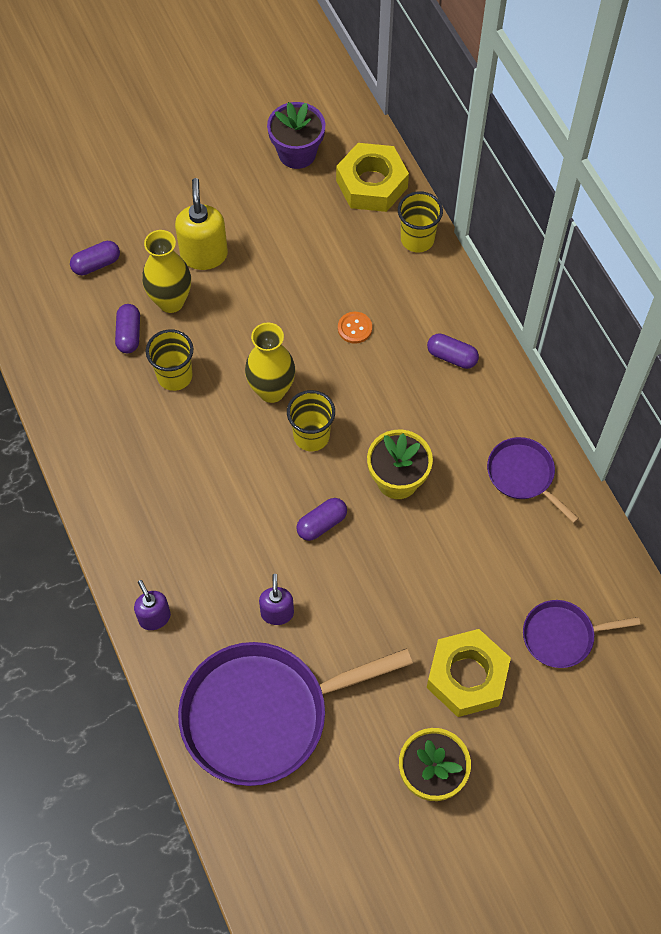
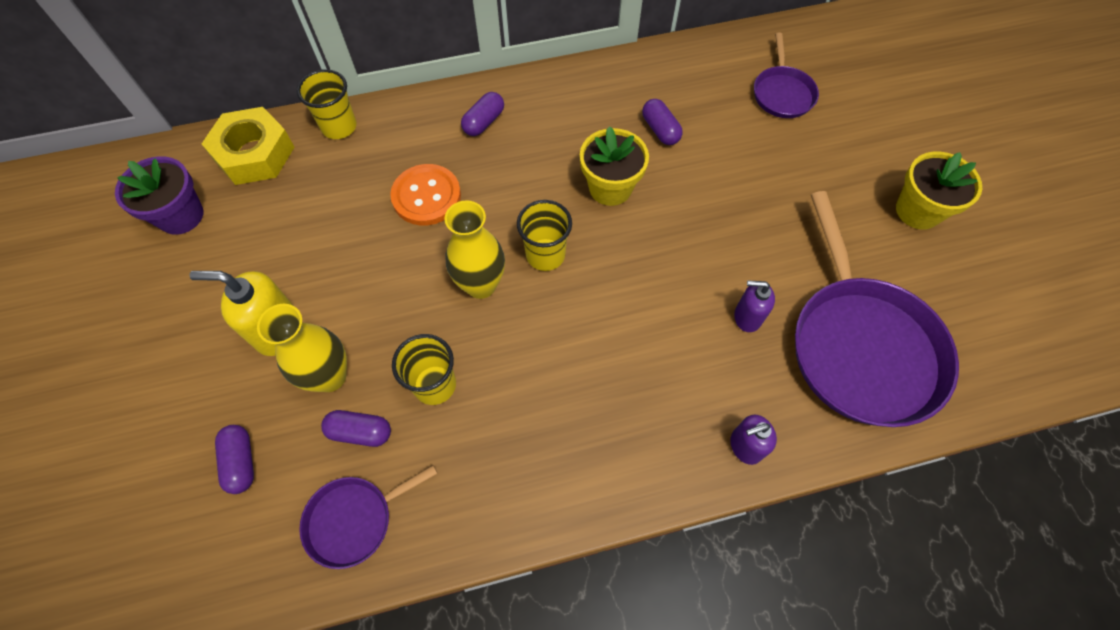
camera: 80 degrees left, 0 degrees up
(321, 524) = (649, 261): purple capsule -> purple capsule (660, 130)
(354, 328) = (426, 196): orange button -> orange button, size x1.84
(467, 676) = (820, 167): yellow nut -> none
(523, 475) = (622, 91): purple pan -> purple pan (354, 520)

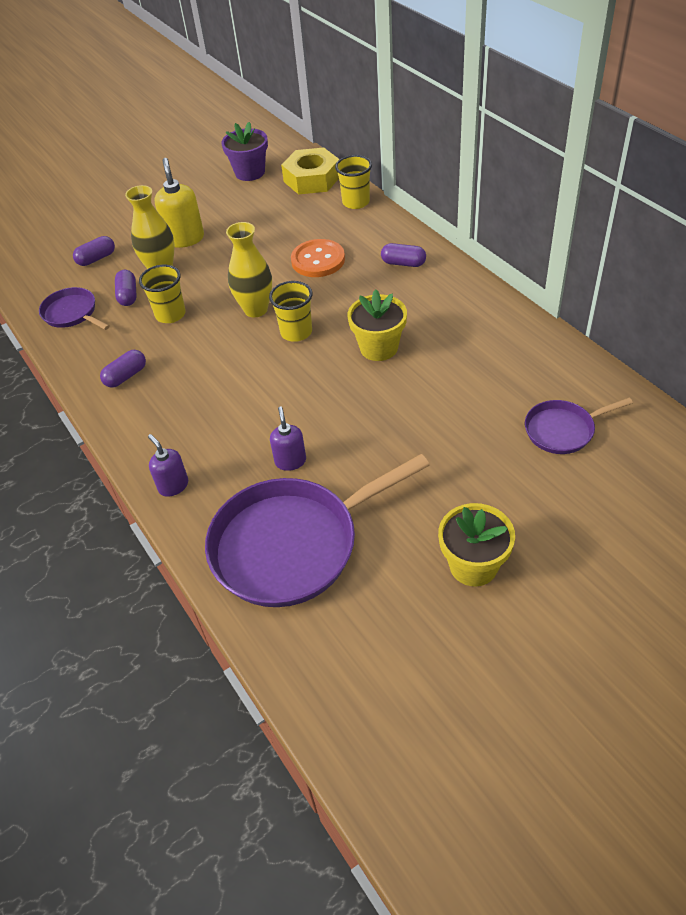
camera: 75 degrees right, 15 degrees down
(660, 130) = (459, 360): purple capsule -> purple capsule (126, 376)

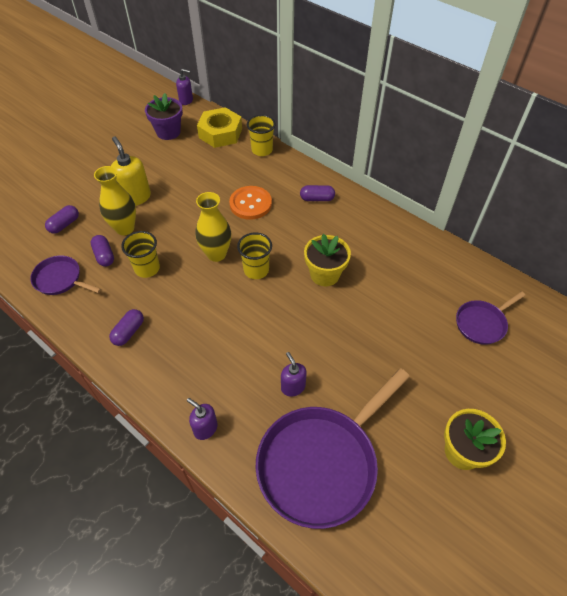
camera: 20 degrees left, 5 degrees up
(284, 139) = (186, 100): none -> purple soap dispenser

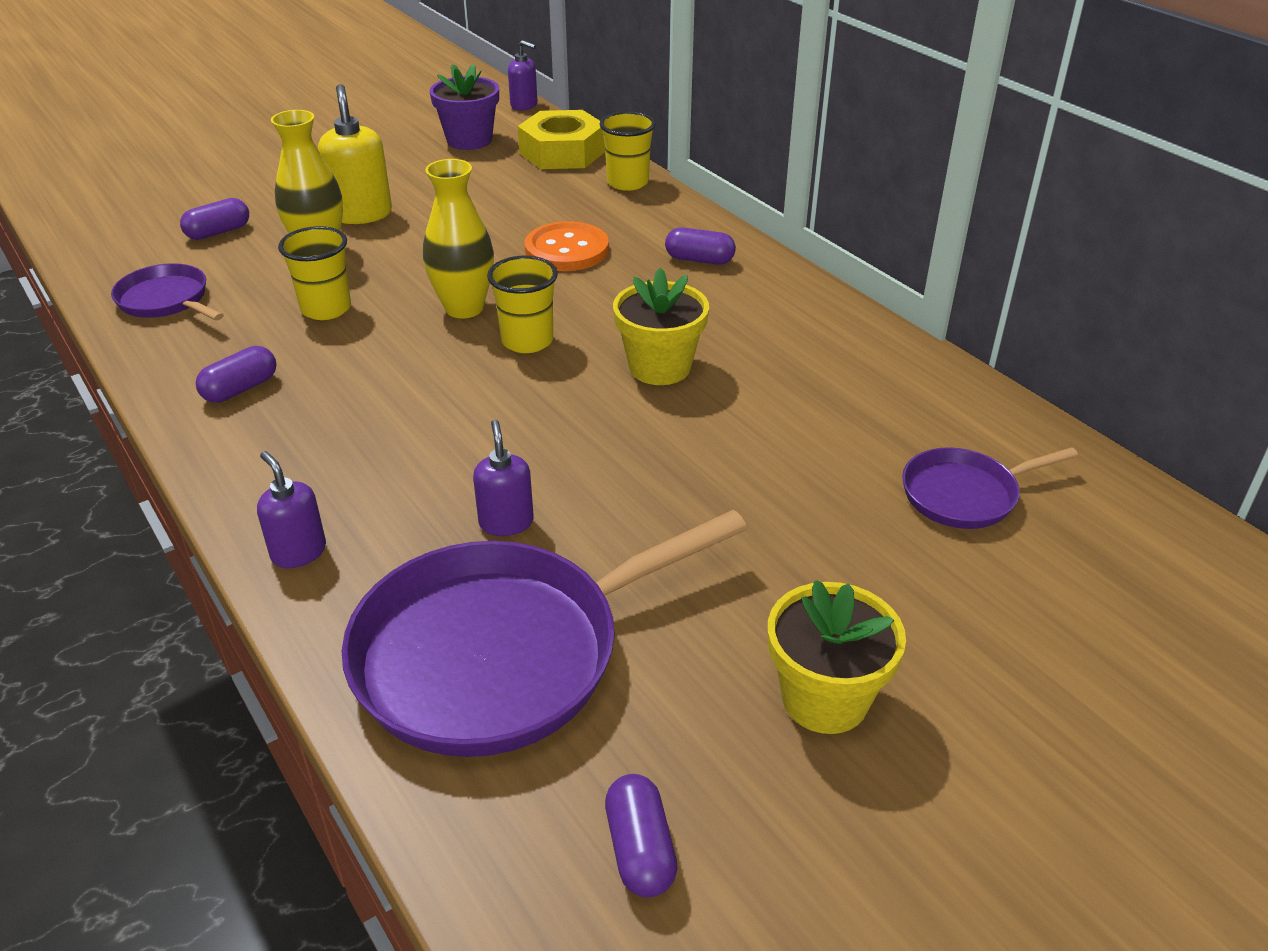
camera: 15 degrees right, 15 degrees down
(104, 256) = (261, 281): purple capsule -> purple capsule (640, 849)

